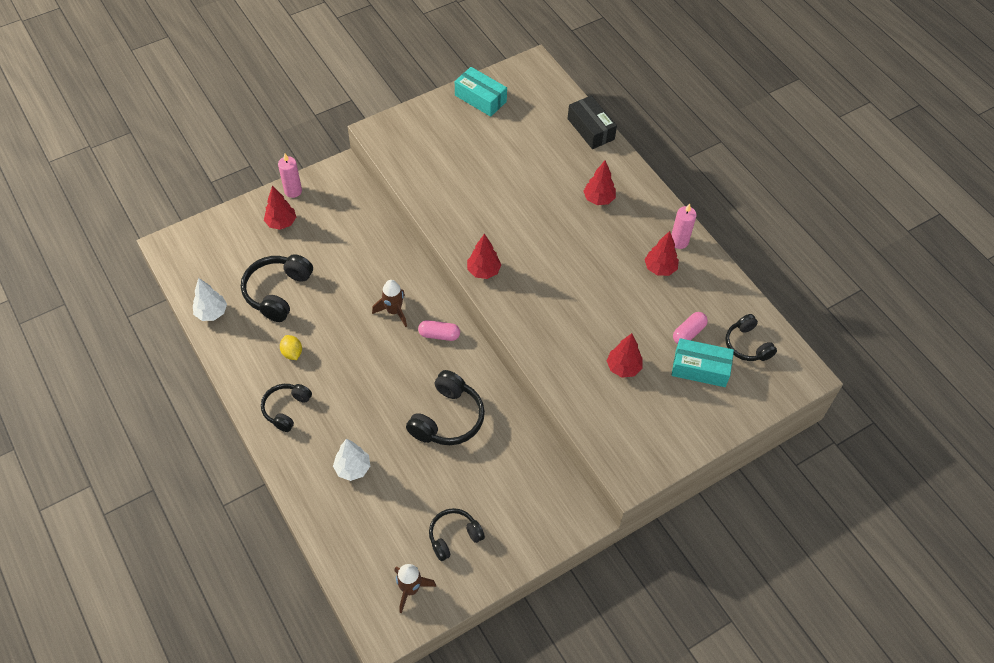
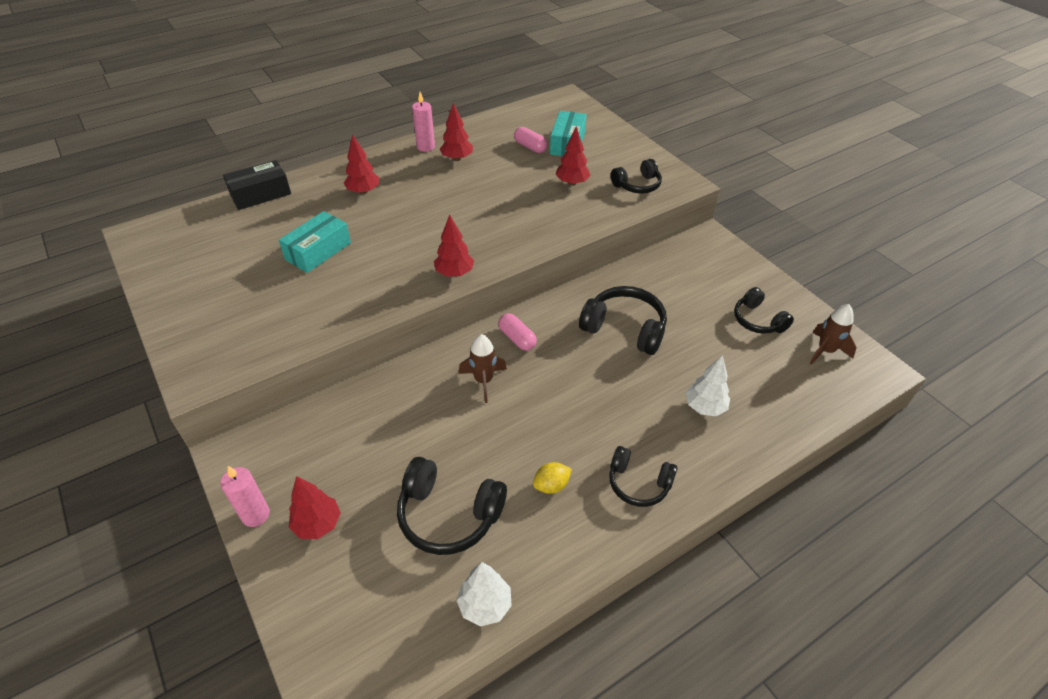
camera: 90 degrees left, 10 degrees down
(439, 335) = (517, 338): pink capsule -> pink capsule turned 45 degrees counterclockwise
(480, 98) = (175, 279): turquoise box -> turquoise box (318, 251)
(747, 345) = (541, 120): black headphones -> black headphones (637, 185)

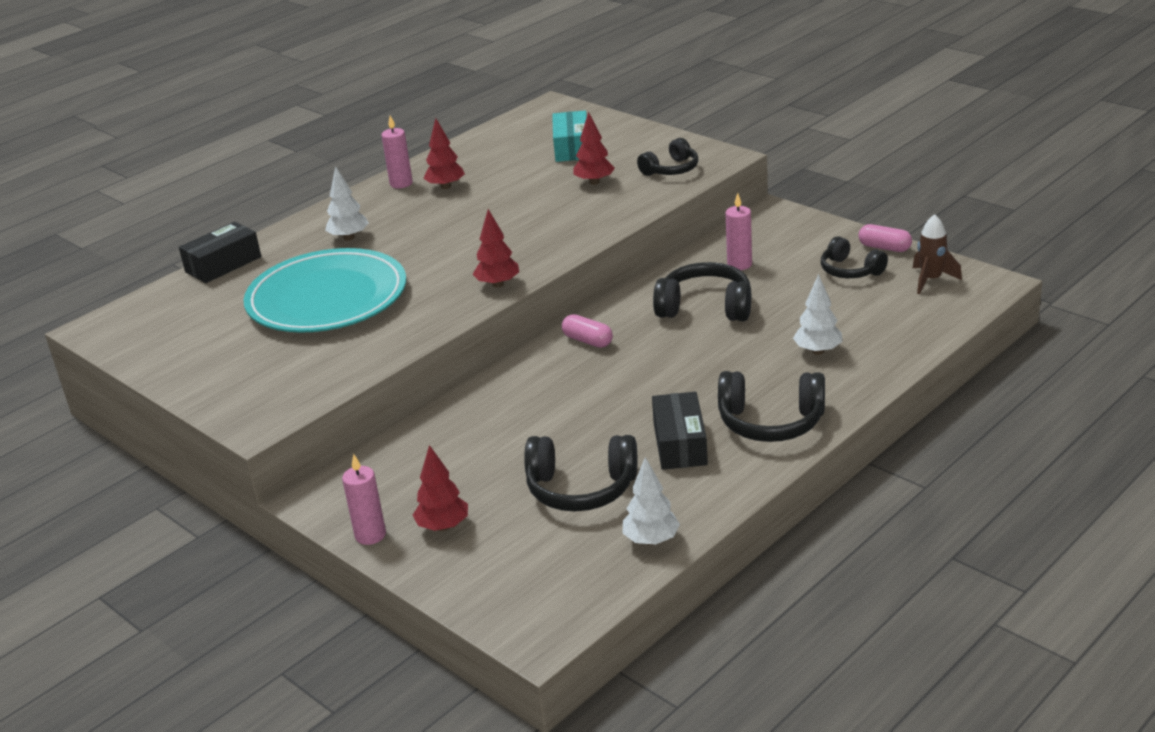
camera: 10 degrees left, 15 degrees down
(318, 251) = (327, 298): turquoise box -> turquoise plate
(363, 191) = (349, 237): red tree -> white tree
(483, 381) = (567, 382): brown rocket -> none
(530, 147) = (529, 159): pink capsule -> pink capsule (884, 248)
(551, 485) = (680, 444): yellow lemon -> black box
(638, 483) = (771, 422): black headphones -> black headphones, size x1.53
(667, 288) = (739, 264): none -> pink candle

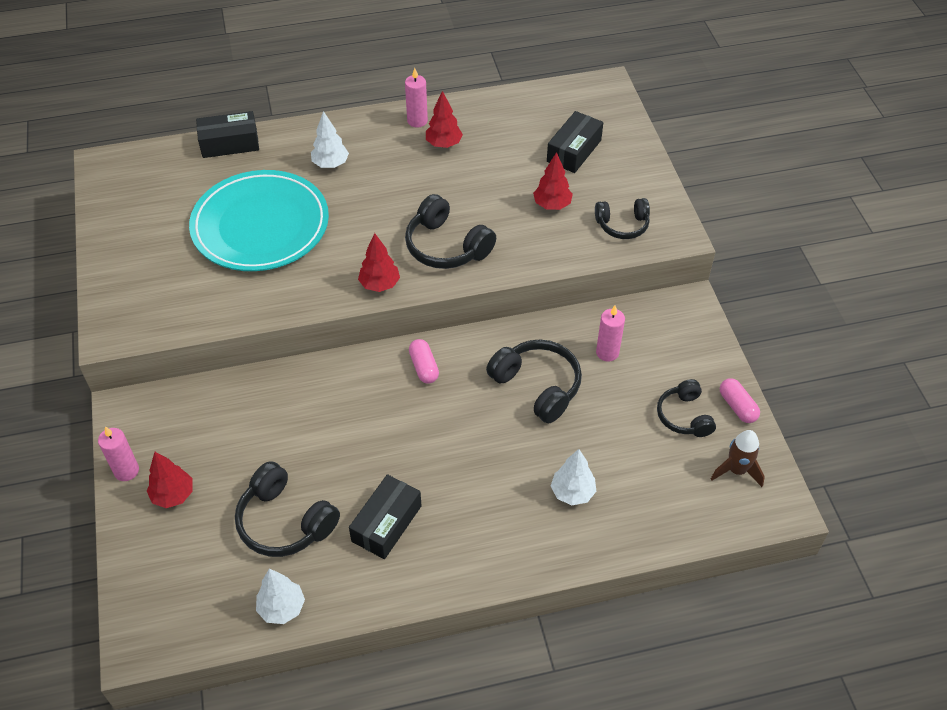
camera: 30 degrees right, 20 degrees up
(572, 148) = (574, 151): turquoise box -> black box
(771, 422) = (467, 546): black headphones -> black headphones (446, 246)

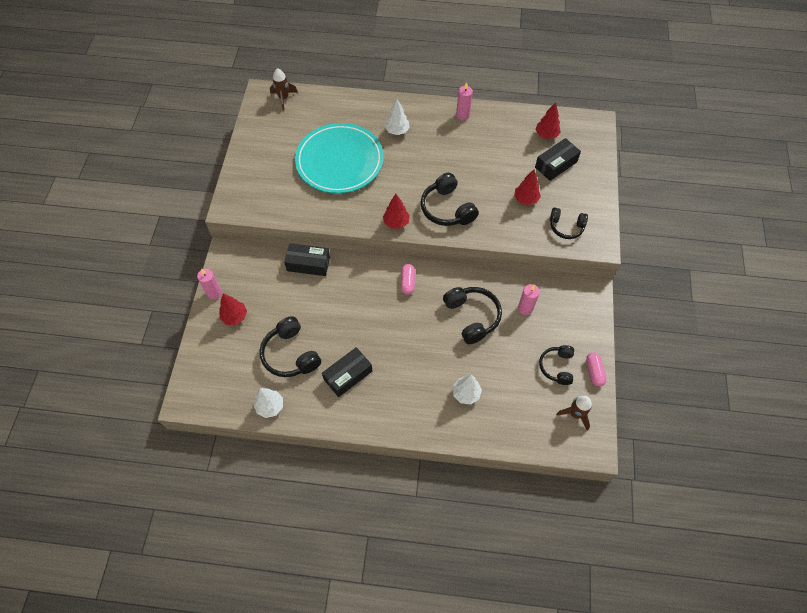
camera: 20 degrees right, 10 degrees up
(139, 163) = (283, 98): none -> brown rocket
(230, 143) = (341, 99): black box -> black box (308, 264)
(443, 144) = (473, 136): red tree -> red tree (546, 135)

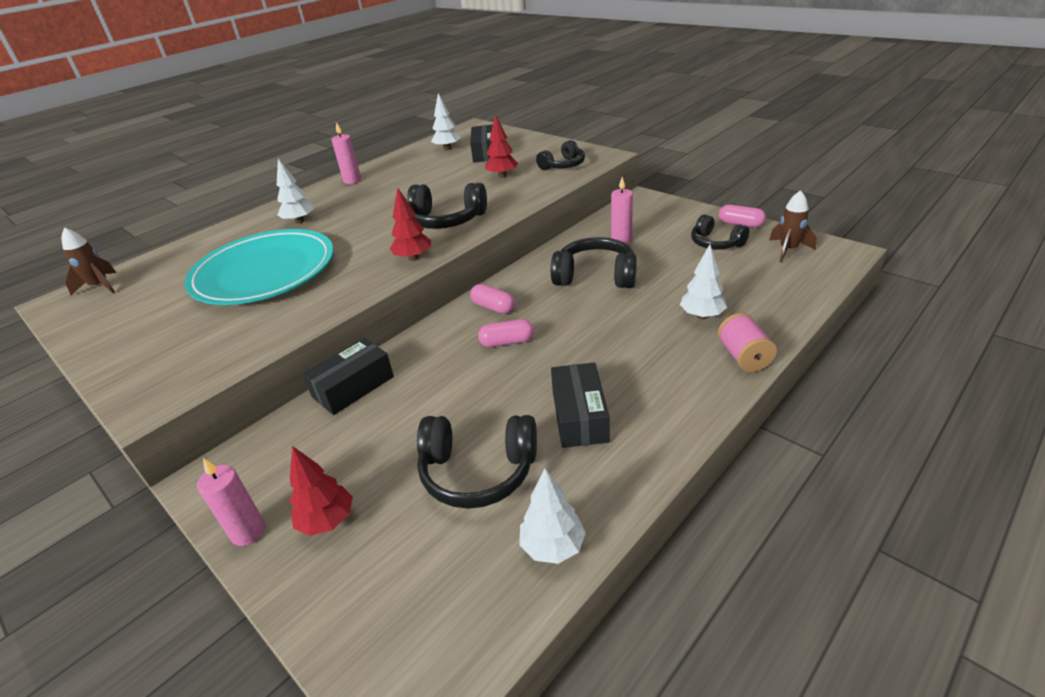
camera: 50 degrees left, 25 degrees down
(382, 309) = (507, 342): none -> pink capsule
(439, 430) = (743, 357): none -> pink spool
(546, 135) = (447, 148): red tree -> white tree

